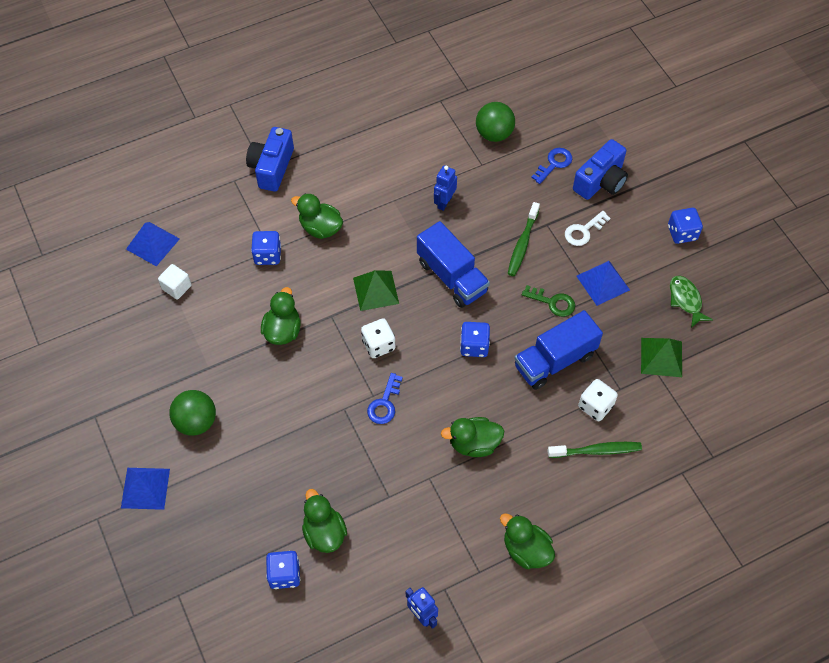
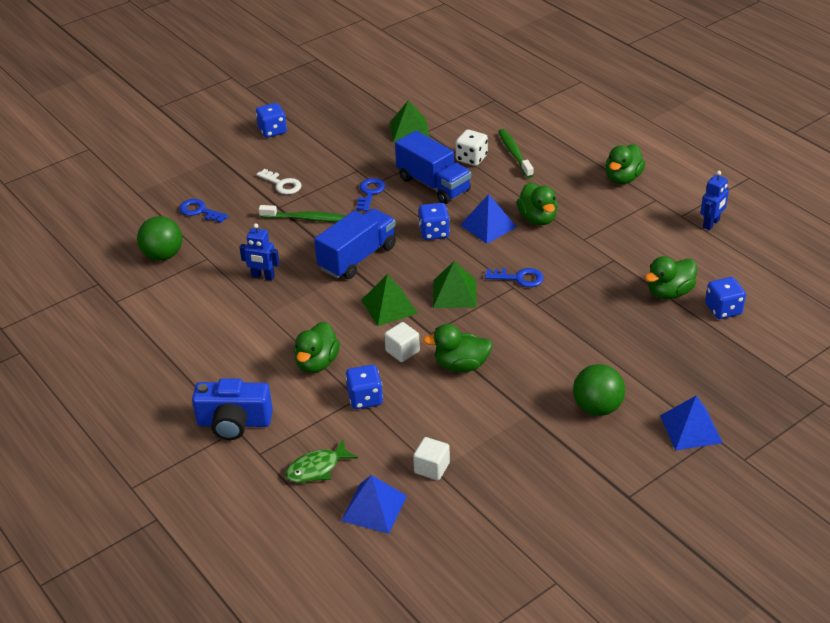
camera: 100 degrees left, 20 degrees down
(314, 290) = (402, 351): none -> white cube
(378, 345) = (454, 293): white dice -> green pyramid
(553, 302) = (370, 193): green key -> blue key
(600, 181) = (218, 181): blue camera -> none
(602, 282) = (339, 168): blue pyramid -> blue pyramid (488, 226)
(686, 300) = (346, 123): green fish -> green fish (317, 468)

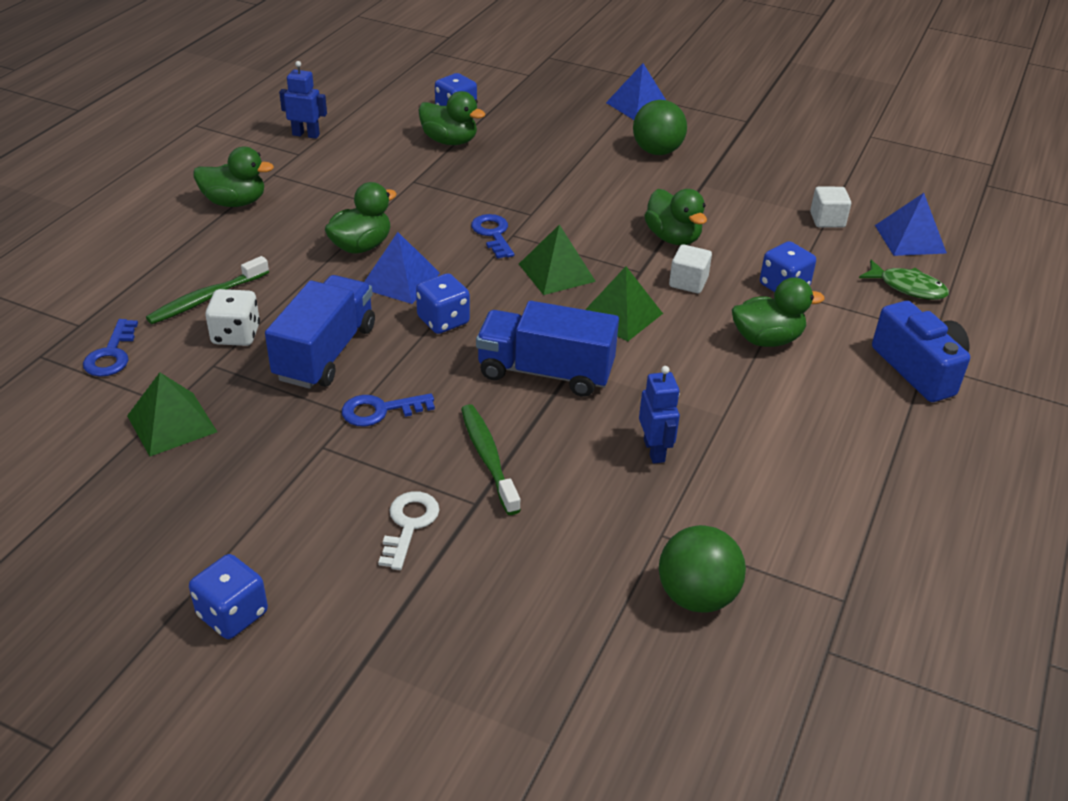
camera: 120 degrees left, 0 degrees up
(200, 211) = (549, 605): blue key -> blue key (111, 354)

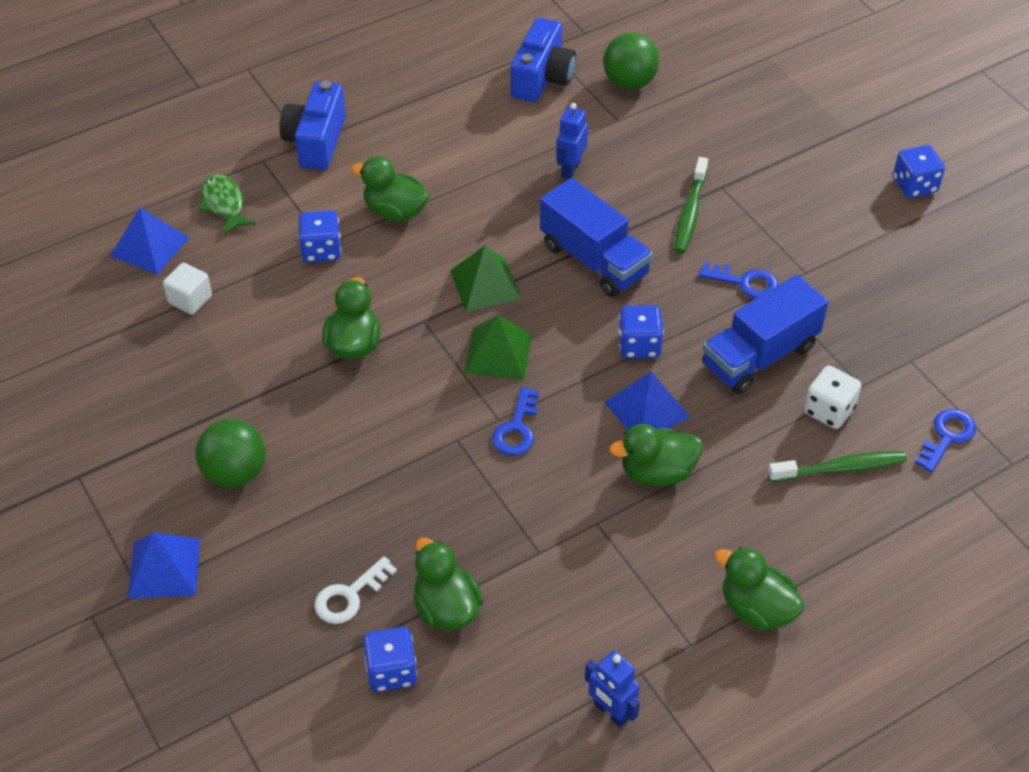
camera: 145 degrees left, 10 degrees up
(171, 423) = (913, 341): green pyramid -> none
(409, 525) = (775, 192): white key -> white key (349, 596)
(688, 282) = (395, 290): white cube -> none
(801, 550) = (542, 78): none -> blue camera

